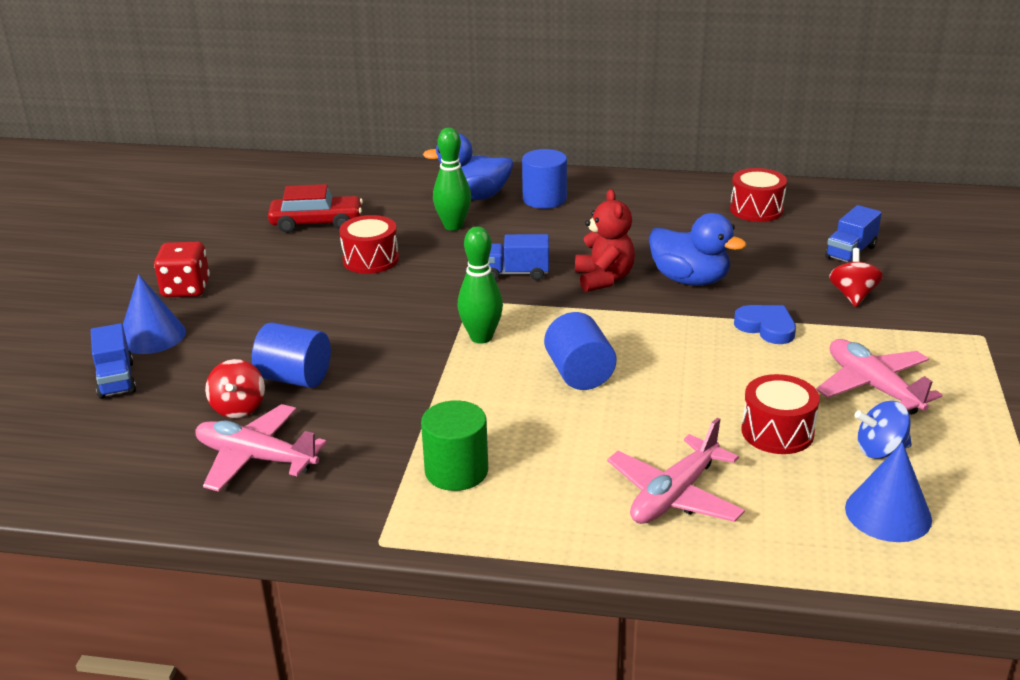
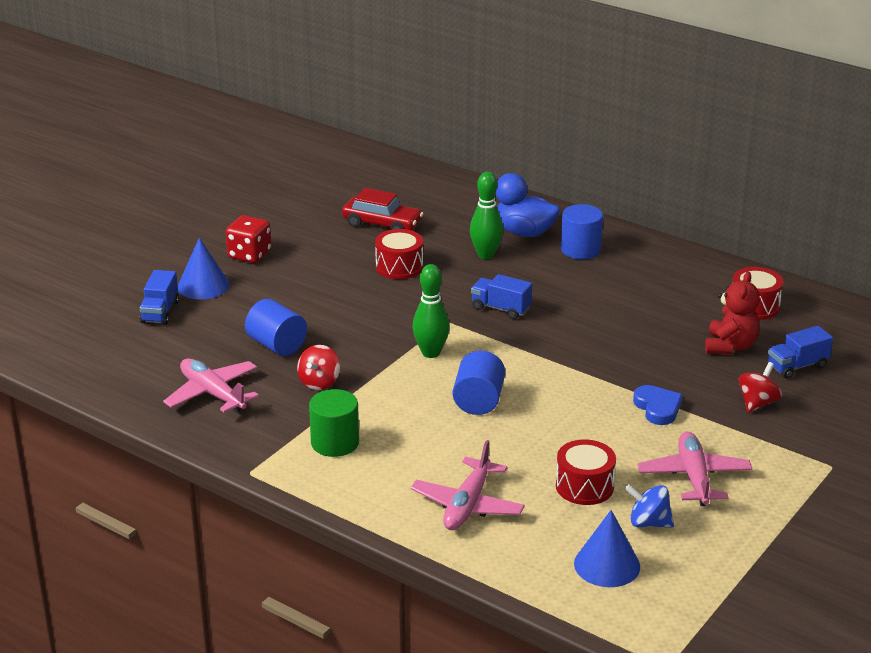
camera: 25 degrees right, 0 degrees up
(238, 408) = (225, 356): red spinning top -> red spinning top (319, 382)
(604, 279) = (565, 332): red teddy bear -> red teddy bear (730, 346)
(674, 495) = (468, 505): pink plane -> pink plane turned 45 degrees counterclockwise
(690, 280) = (635, 352): blue duck -> none

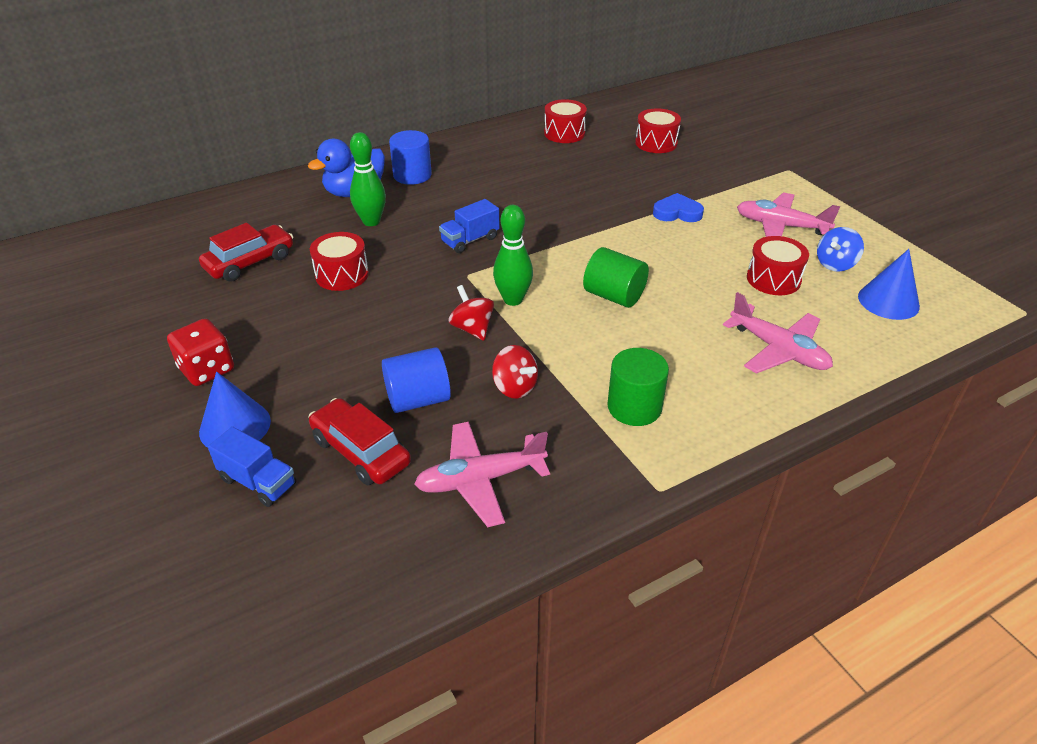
camera: 65 degrees left, 10 degrees up
(210, 339) = (361, 451): none -> red car
(478, 401) = (614, 296): blue cylinder -> green cylinder
(730, 346) = (611, 158): red teddy bear -> none
(757, 403) = (694, 171): red spinning top -> red spinning top (472, 328)
(797, 366) = (656, 143): blue truck -> red drum

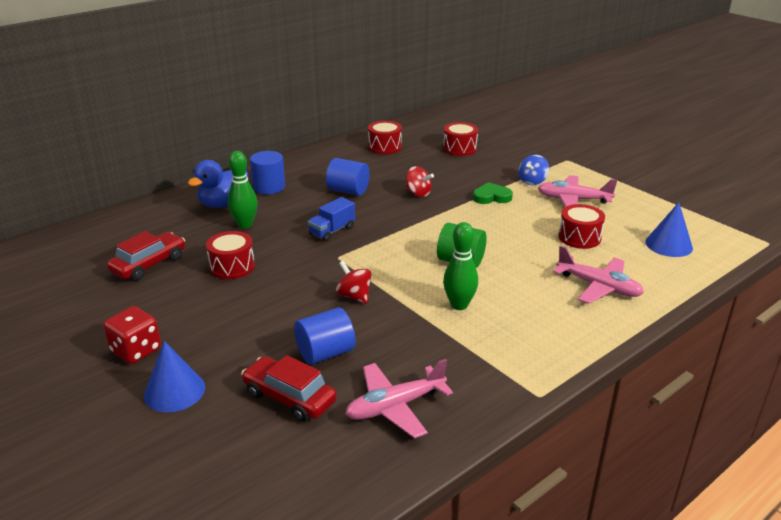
camera: 10 degrees left, 10 degrees down
(258, 482) = (208, 431): blue truck -> none
(504, 188) = (348, 191): none -> blue cylinder
(513, 299) = (381, 271): green bowling pin -> green bowling pin (459, 305)
(514, 387) = (402, 335): red spinning top -> red spinning top (418, 193)
(634, 407) = (501, 339): green cylinder -> none
(677, 212) = (491, 197): blue heart -> green heart
(835, 264) = (622, 223): blue spinning top -> blue spinning top (532, 181)

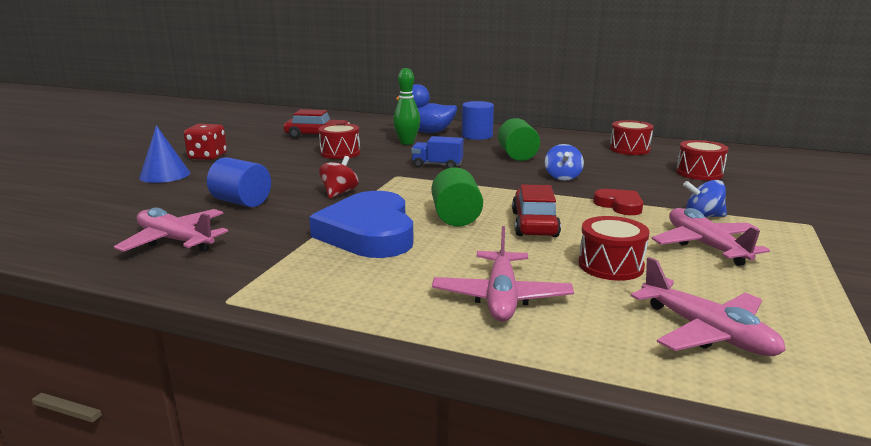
camera: 60 degrees right, 10 degrees down
(289, 397) = (172, 204): red car -> red car (534, 224)
(348, 191) = (517, 156): blue cylinder -> green cylinder
(418, 193) = (562, 177): red spinning top -> blue spinning top
(459, 305) = (369, 232): green bowling pin -> blue heart
(491, 197) = (619, 205): green heart -> red heart
(668, 245) = (706, 332): blue cone -> pink plane

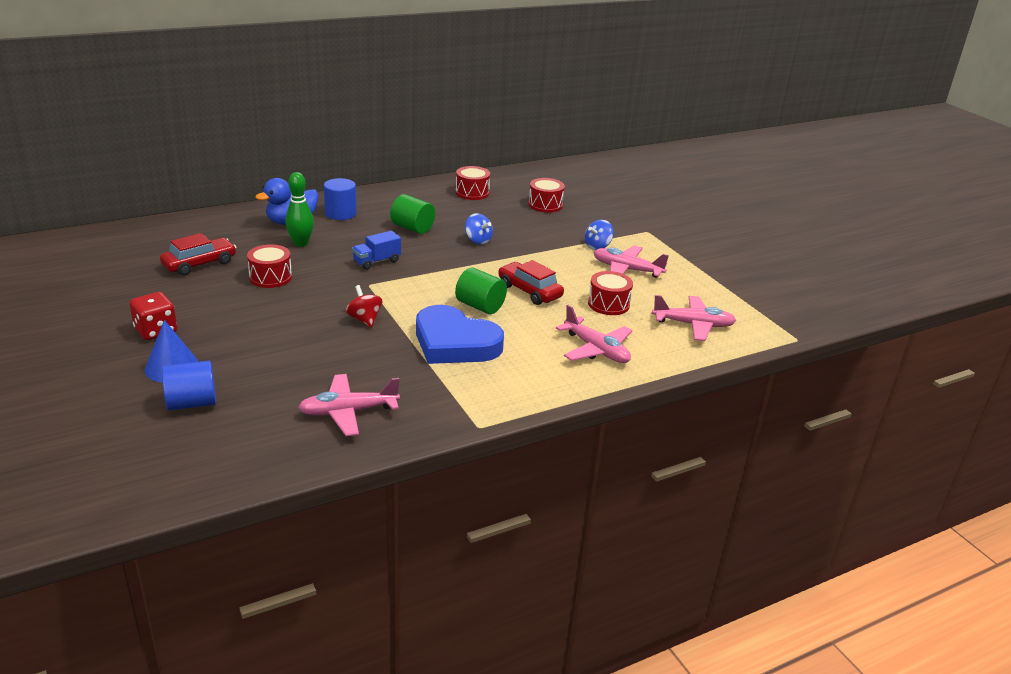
camera: 50 degrees left, 10 degrees up
(241, 202) = (313, 360): blue cylinder -> blue cylinder (192, 403)
(619, 205) = (547, 254): red heart -> none

